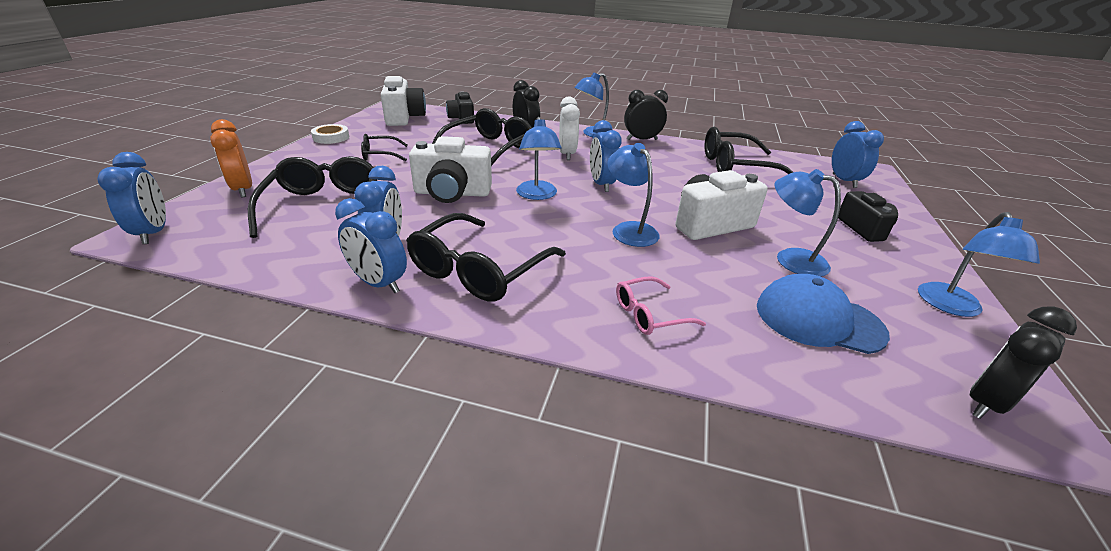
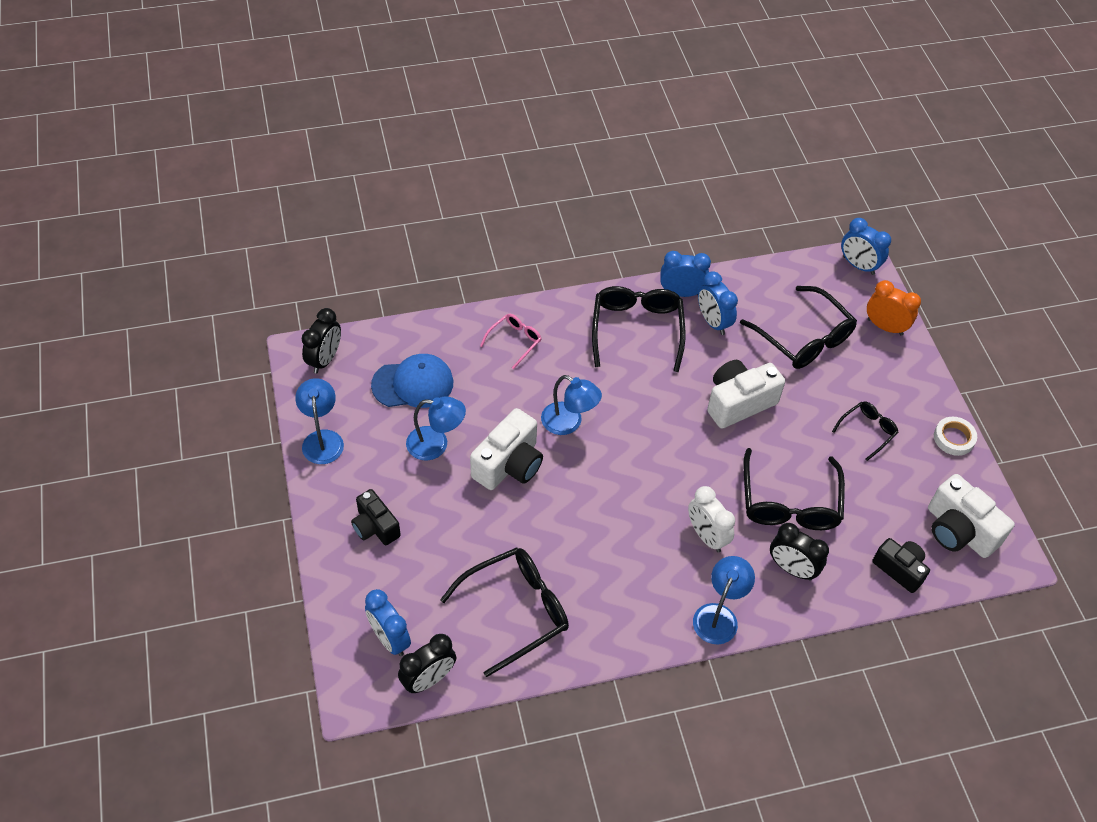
camera: 150 degrees right, 20 degrees up
(537, 195) = (671, 436): blue lamp -> none
(601, 184) = (631, 486): blue clock -> none
(642, 139) = (653, 633): black clock -> black clock (428, 679)

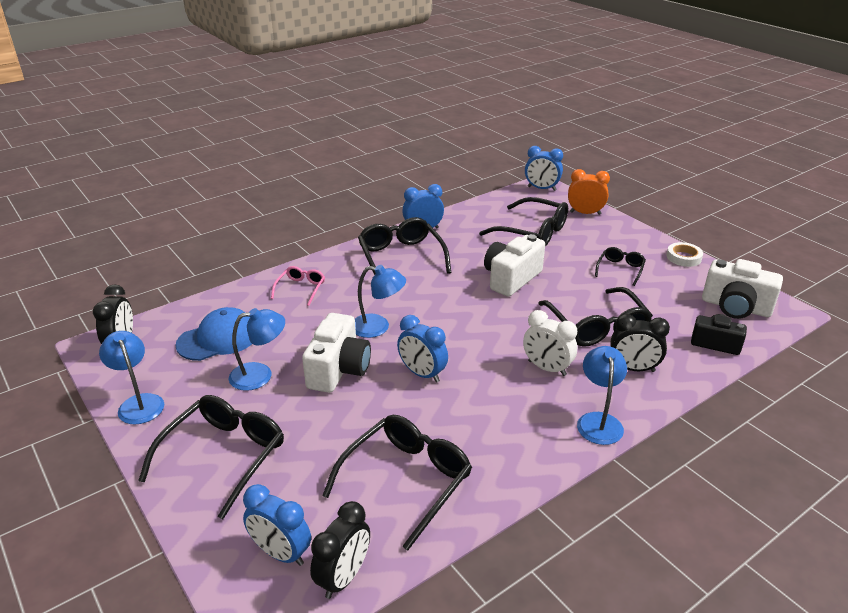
camera: 20 degrees left, 20 degrees down
(375, 527) = (223, 457): black camera -> black glasses
(713, 322) = (458, 239): blue clock -> blue clock (422, 374)

